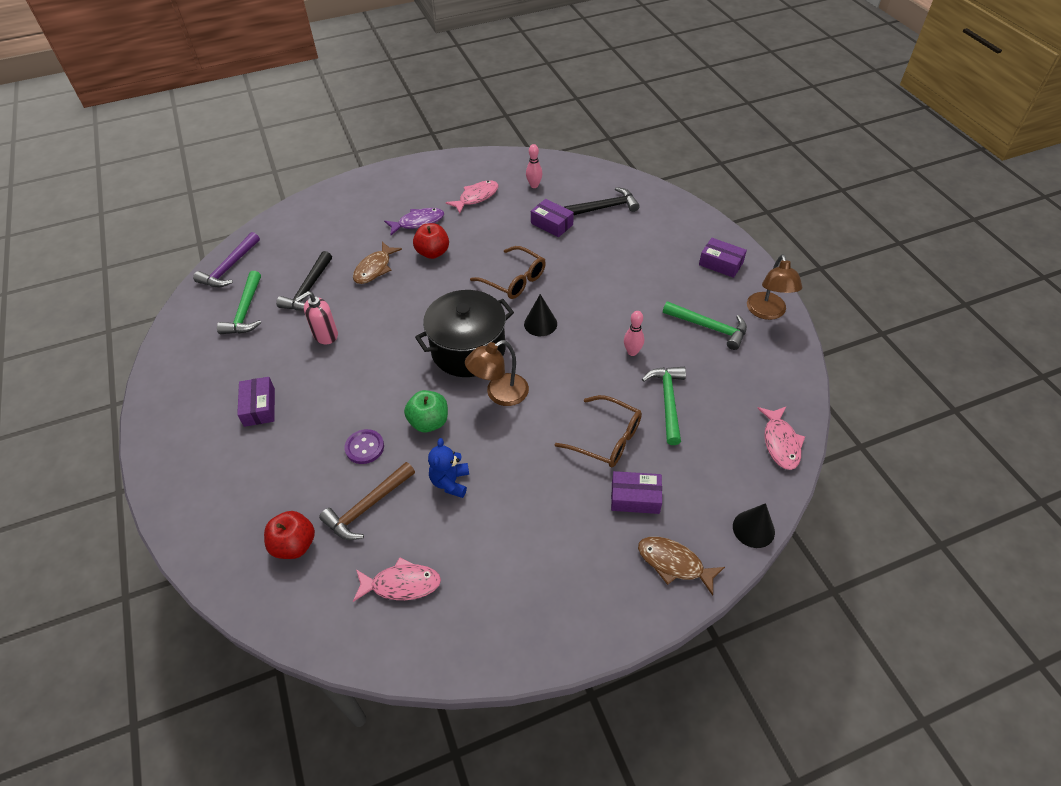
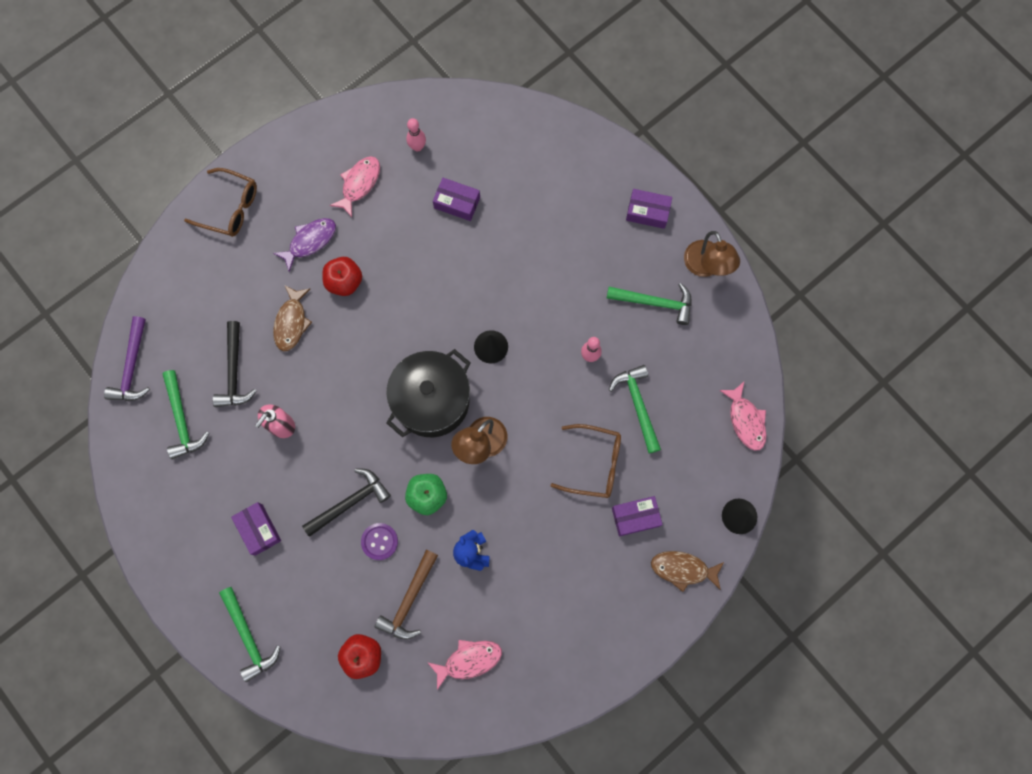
camera: 20 degrees left, 25 degrees up
(196, 493) = (249, 636): none -> green hammer
(514, 280) = (445, 296): brown glasses -> brown glasses (230, 208)
(604, 207) = (506, 161): black hammer -> black hammer (350, 502)

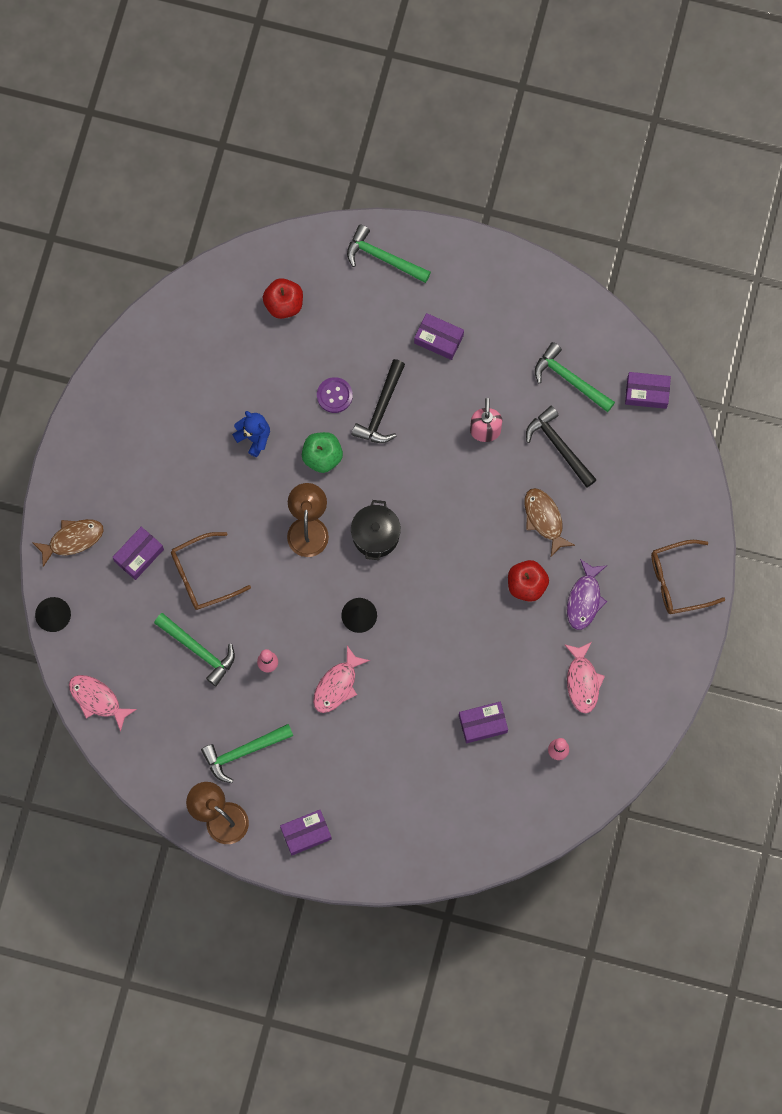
camera: 145 degrees right, 0 degrees up
(132, 366) = (647, 393): purple hammer -> purple box
(409, 599) = (277, 368): brown hammer -> none
(432, 401) = (375, 535): black pot -> black pot, size x0.61
(469, 660) = (197, 356): pink fish -> pink fish (337, 685)

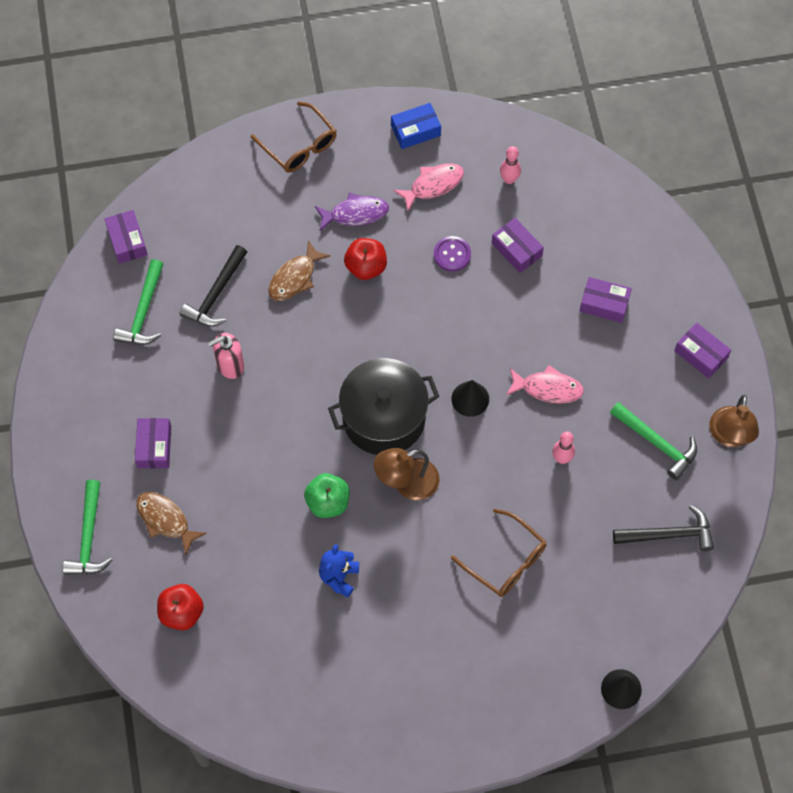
camera: 115 degrees left, 10 degrees down
(72, 539) = (534, 707): brown fish -> brown fish (165, 520)
(97, 699) = (682, 602): pink fish -> none
(139, 555) = (516, 632): purple box -> purple box (604, 304)
(198, 650) = (581, 530): green hammer -> none
(334, 395) = (258, 519): purple button -> purple button (452, 254)
(375, 535) = (384, 418): black pot -> black pot, size x1.65
(381, 409) = (252, 468): black hammer -> black hammer (668, 534)
(647, 692) = (415, 131): none -> blue box

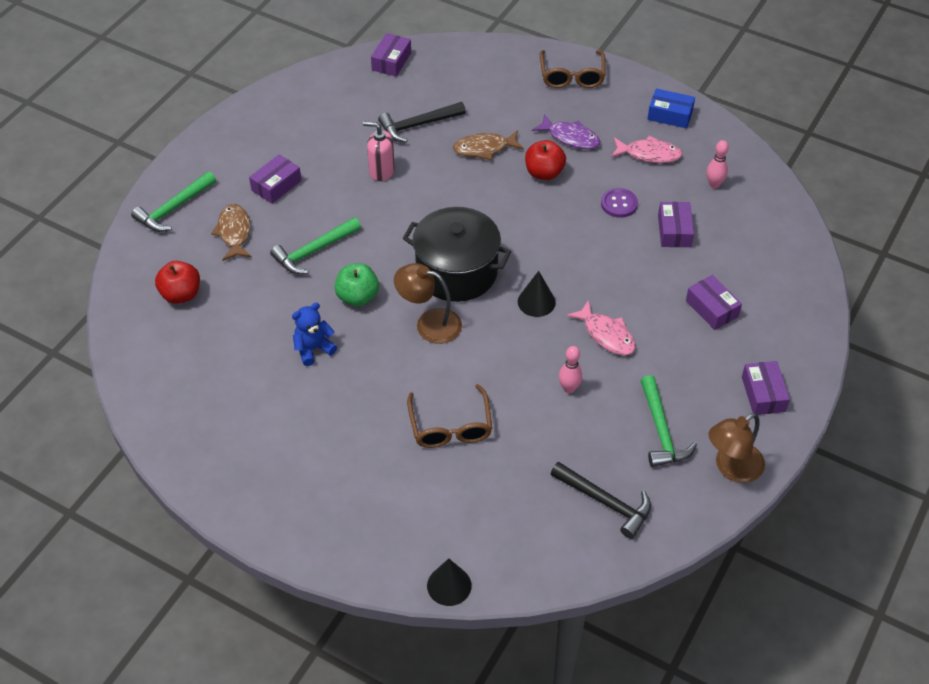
camera: 40 degrees right, 15 degrees down
(144, 312) = (357, 106): green hammer -> green hammer (314, 251)

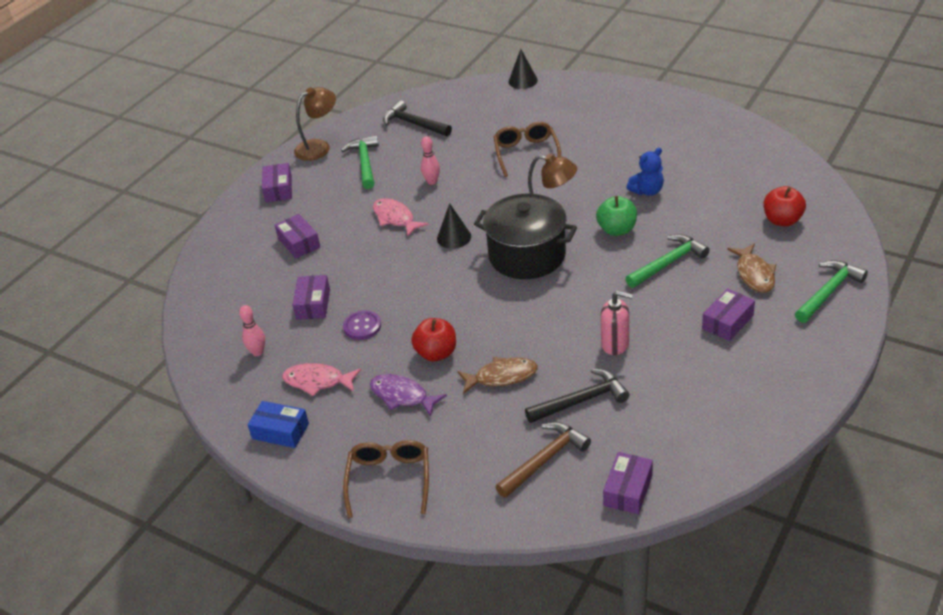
camera: 175 degrees left, 10 degrees down
(452, 83) = (544, 460): none -> brown hammer

